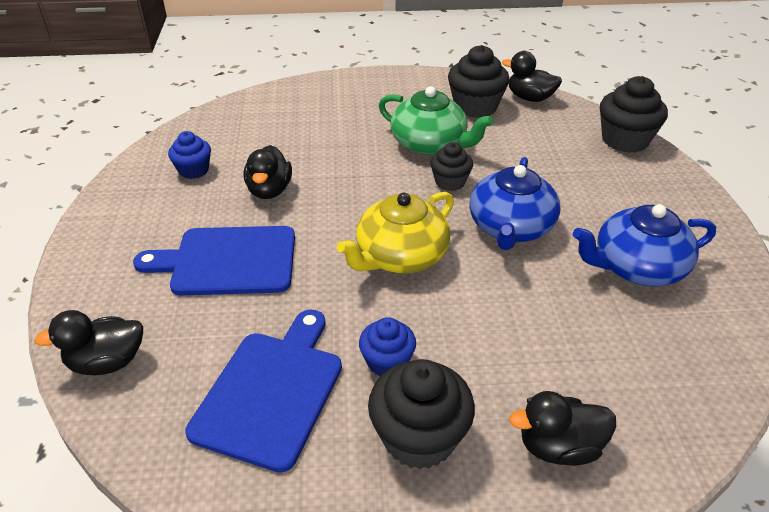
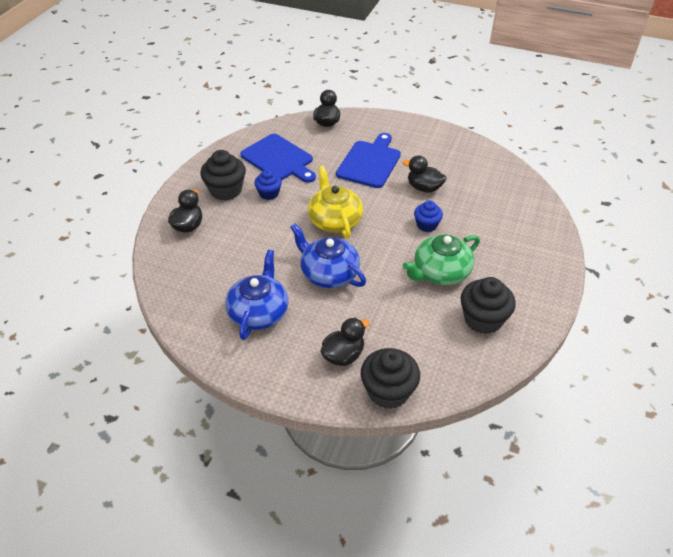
camera: 115 degrees right, 5 degrees up
(194, 170) = (461, 164): blue cupcake -> blue cupcake (426, 225)
(450, 182) = (390, 265): black cupcake -> none
(530, 98) = (483, 362): black duck -> black duck (343, 355)

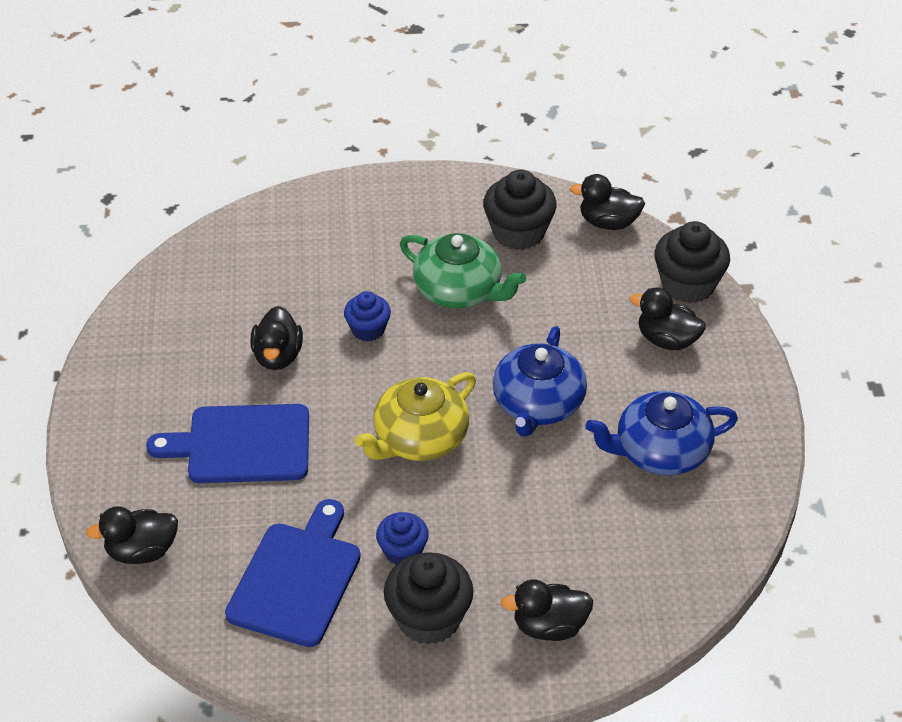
camera: 115 degrees left, 0 degrees up
(473, 373) = (608, 222): none -> black duck

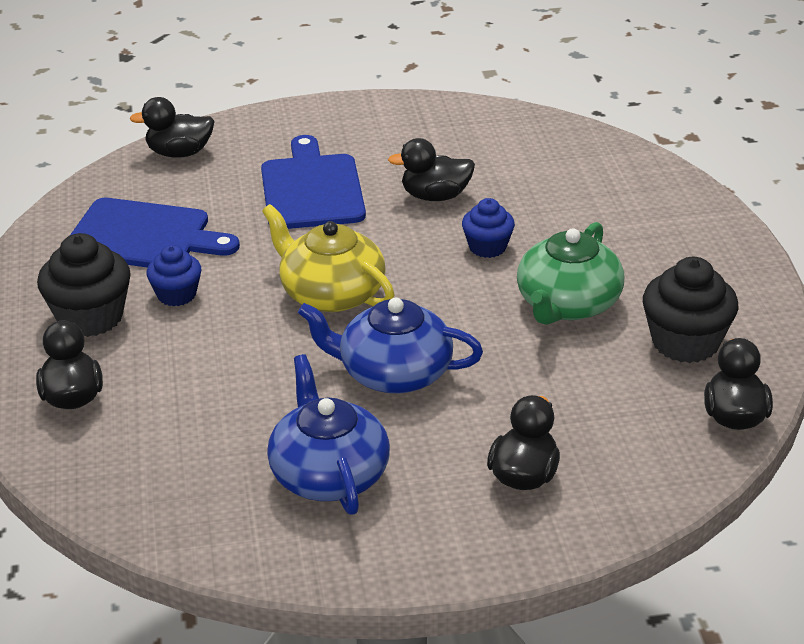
camera: 85 degrees right, 10 degrees down
(141, 551) = (179, 153): black duck -> black duck turned 75 degrees counterclockwise
(688, 284) = (636, 494): black cupcake -> none

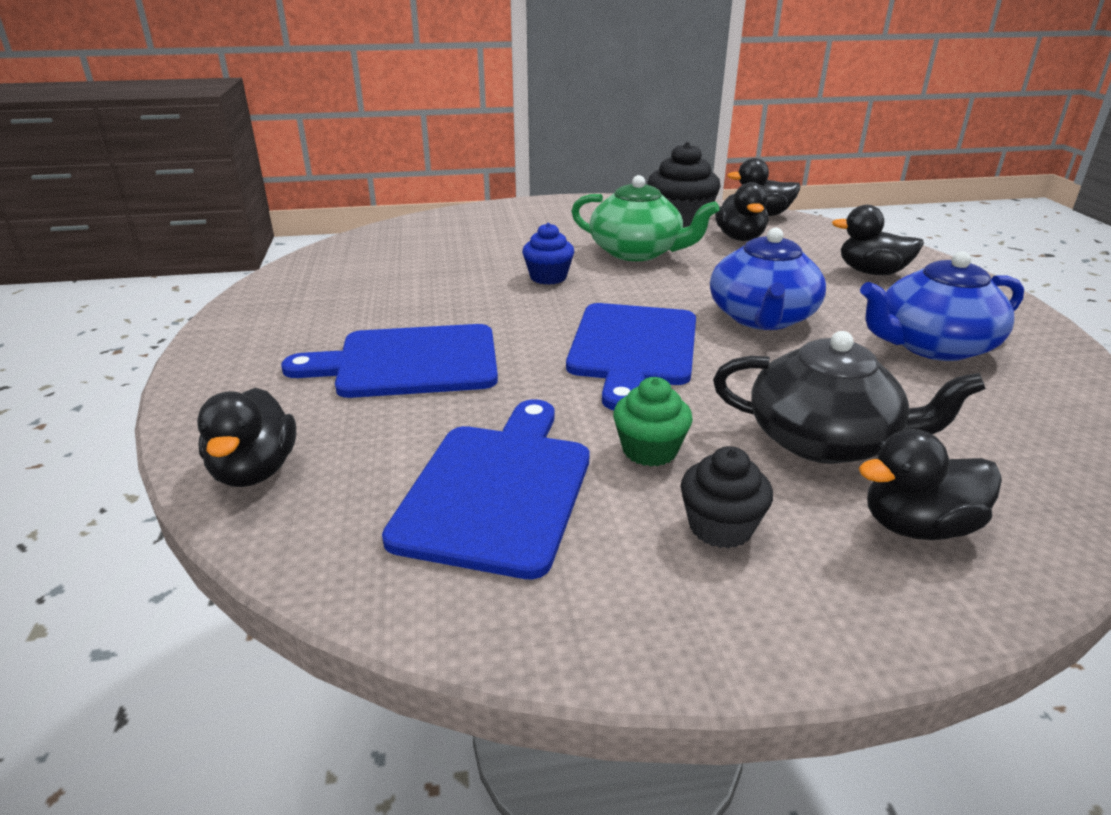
camera: 90 degrees left, 5 degrees down
(90, 317) = (720, 527): black cupcake -> black cupcake, size x0.61
(176, 295) = (649, 450): blue cupcake -> green cupcake
(176, 375) = (824, 440): none -> black teapot
(330, 293) = (633, 348): yellow teapot -> blue cutting board
(435, 196) = (450, 297): black duck -> black duck (740, 238)

